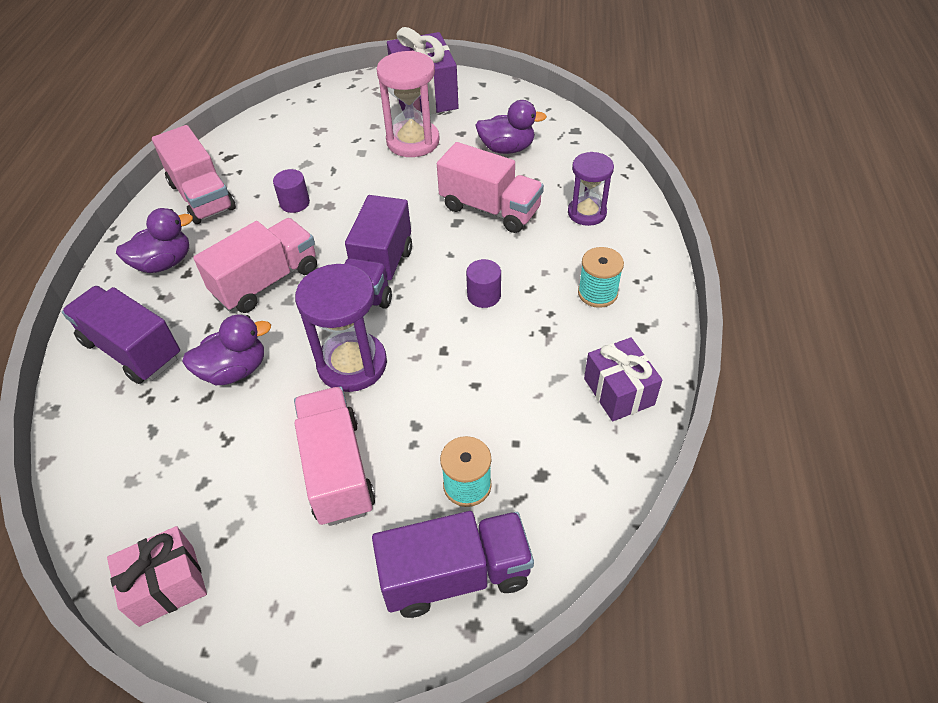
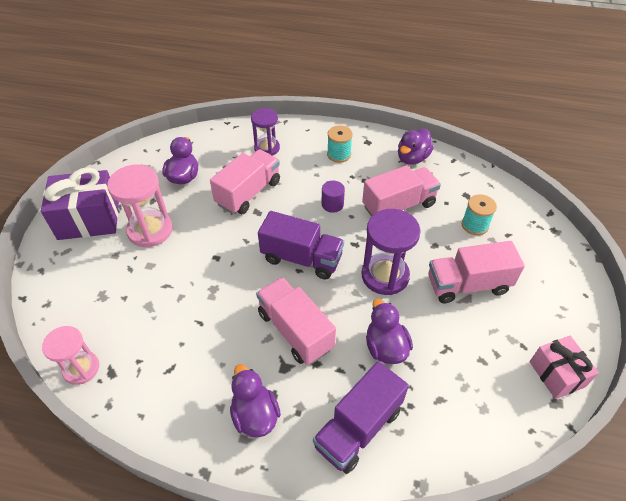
camera: 85 degrees left, 0 degrees up
(202, 196) = (167, 391): pink truck -> pink truck (398, 206)
(235, 138) = (81, 368): none -> pink hourglass
(294, 203) = (202, 313): purple cylinder -> none
(455, 575) = (528, 234): purple truck -> none
(618, 391) = (412, 158): purple gift -> purple duck

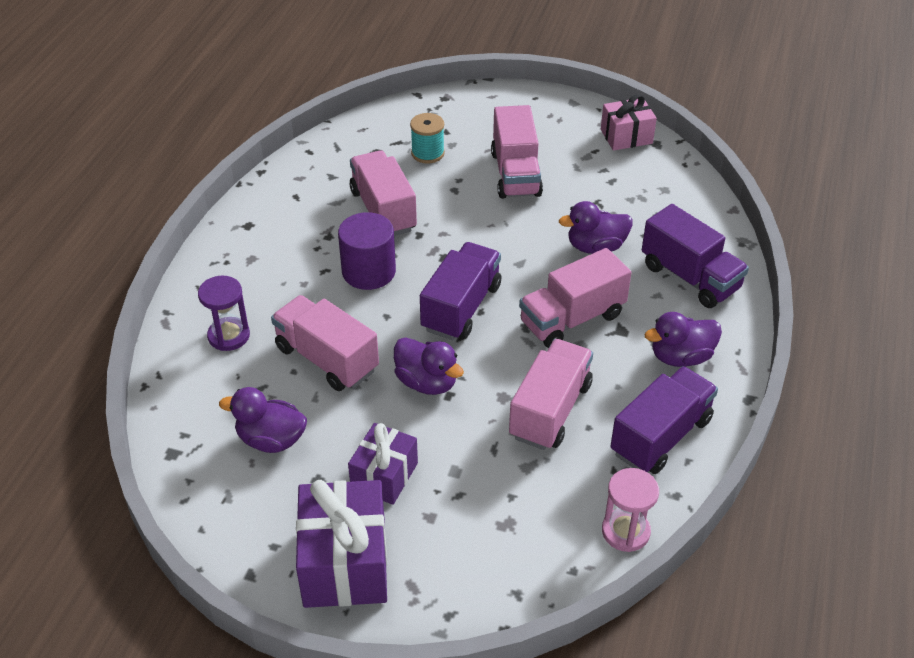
camera: 85 degrees left, 5 degrees down
(150, 230) = (384, 476): pink hourglass -> purple gift
(167, 395) = (661, 436): none -> purple truck
(199, 318) = (550, 410): none -> pink truck
(332, 204) = (368, 271): purple cylinder -> purple cylinder, size x1.71
(339, 154) = (267, 257): turquoise spool -> none
(385, 275) = (497, 236): purple hourglass -> none
(412, 158) = (295, 186): purple duck -> purple duck (427, 382)

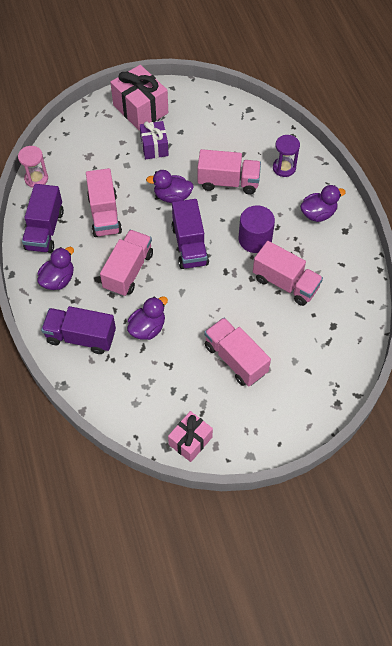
camera: 145 degrees right, 15 degrees up
(271, 440) = (215, 135): purple duck -> purple duck (318, 214)
(345, 563) = (140, 109): purple gift -> pink gift
(427, 153) = (302, 343): turquoise spool -> none

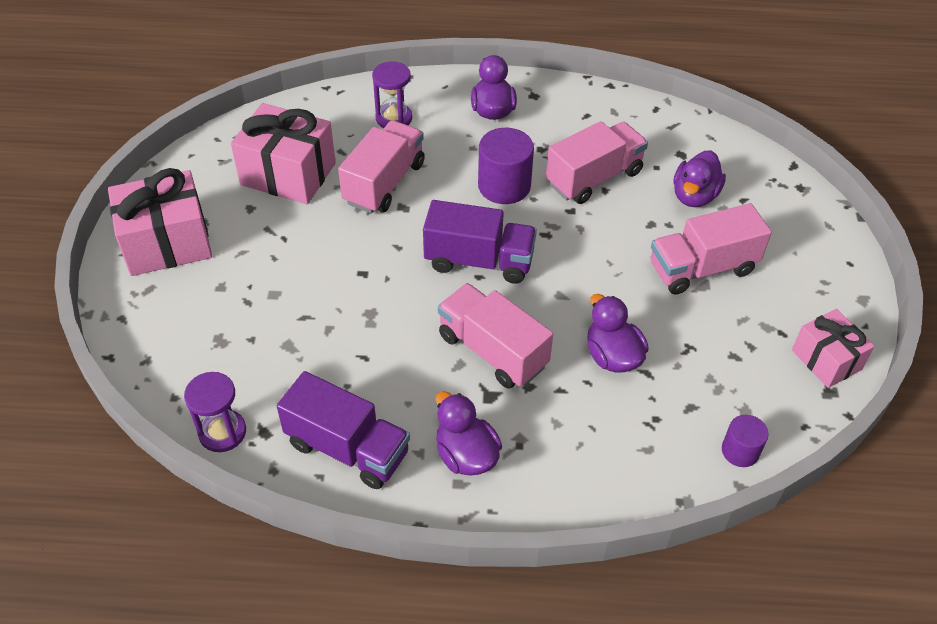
camera: 70 degrees left, 10 degrees down
(36, 179) = (222, 432): pink hourglass -> purple hourglass
(81, 337) = (597, 451): purple truck -> none
(104, 214) = (361, 351): pink truck -> none
(106, 405) = (740, 451): none -> purple cylinder
(154, 147) = (260, 248): purple gift -> none
(172, 196) = (374, 254): purple duck -> purple duck (694, 196)
(213, 137) = (288, 174): none -> pink gift

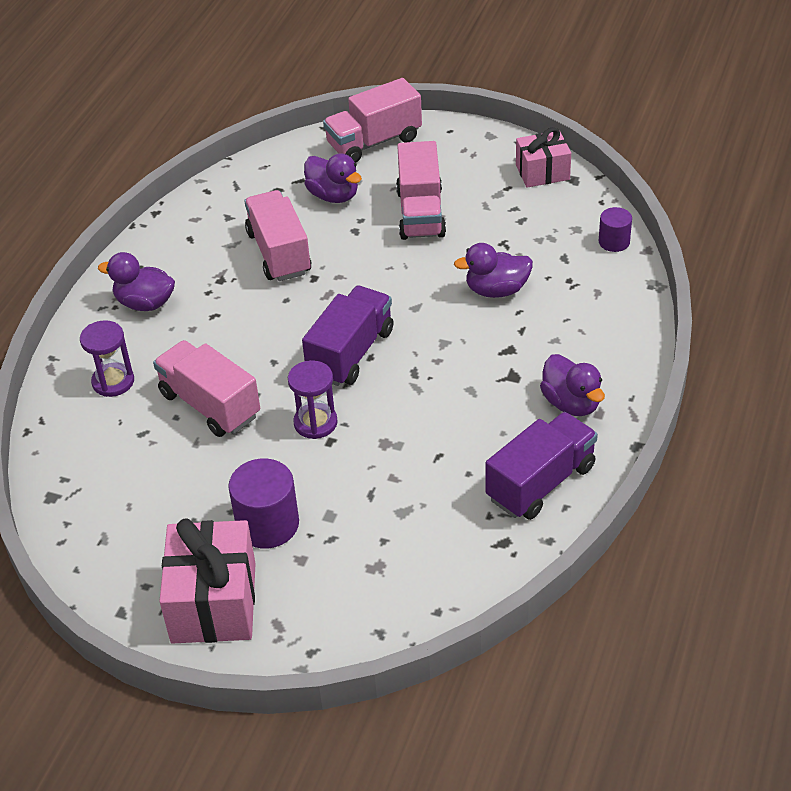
camera: 70 degrees left, 5 degrees down
(222, 432) = (494, 575): purple hourglass -> purple hourglass (315, 423)
(288, 174) = (155, 482): pink gift -> none
(466, 455) = (571, 403): purple duck -> purple duck turned 105 degrees counterclockwise
(492, 351) = (463, 364): pink truck -> pink truck (374, 142)
(504, 186) = (259, 316): purple cylinder -> purple cylinder (267, 524)

